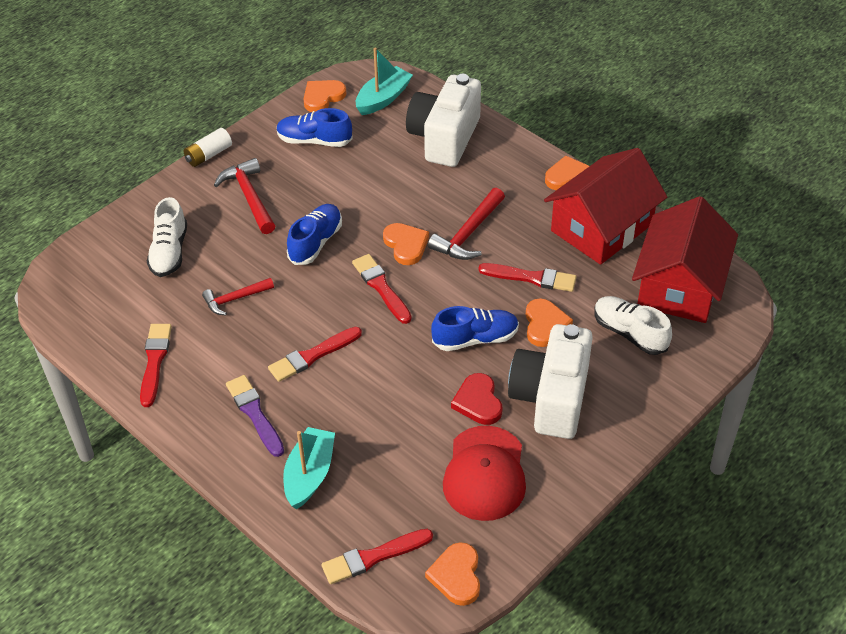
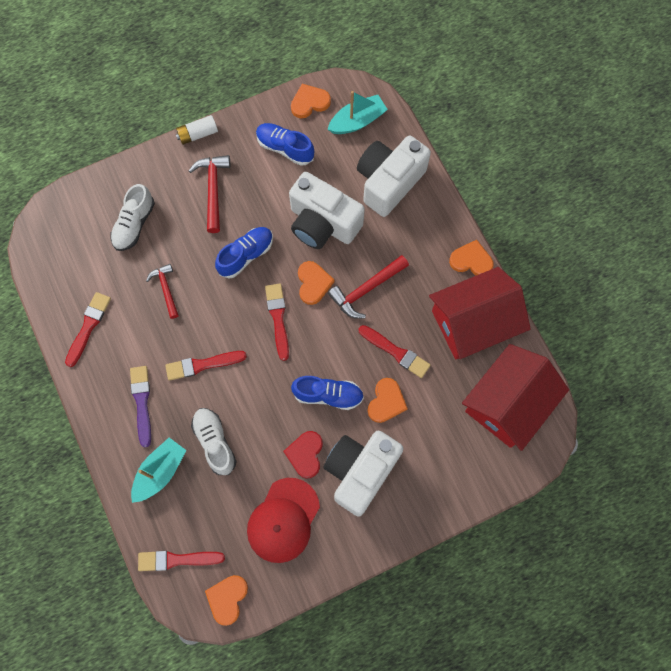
camera: 20 degrees right, 25 degrees up
(235, 299) = (166, 289): red hammer -> red hammer turned 75 degrees clockwise
(389, 191) = (322, 223): none -> white camera
(629, 333) = (447, 434): white shoe -> white shoe (215, 442)

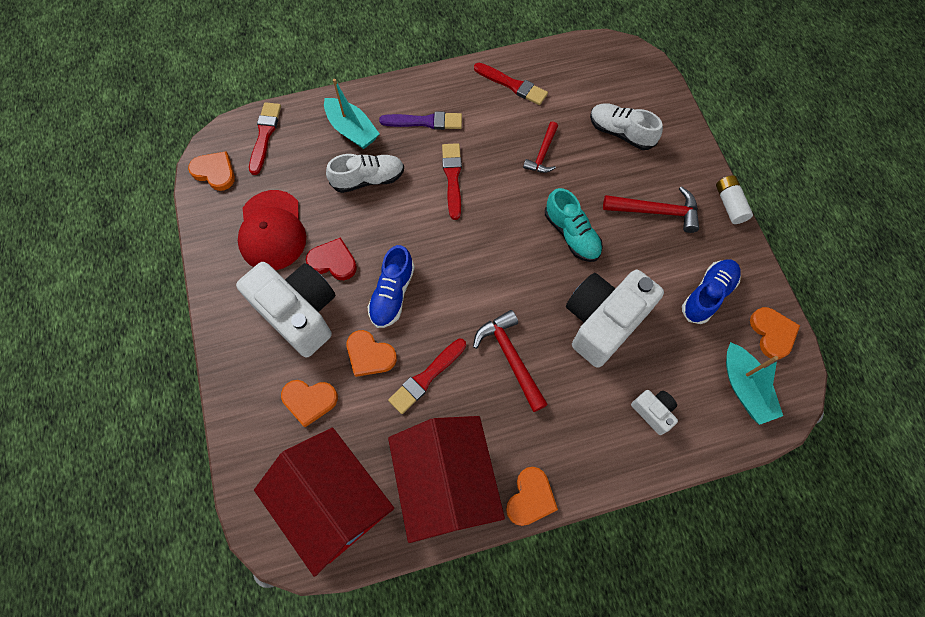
camera: 100 degrees right, 5 degrees down
(166, 289) = (542, 154): red hammer -> red hammer turned 120 degrees clockwise
(246, 255) = (571, 234): blue shoe -> turquoise shoe
(278, 318) = (491, 256): red brush -> none
(283, 520) = (272, 230): red cap -> red cap turned 135 degrees counterclockwise
(313, 283) = (527, 300): orange heart -> orange heart (309, 401)
(389, 182) = (653, 412): white camera -> white camera, size x0.45

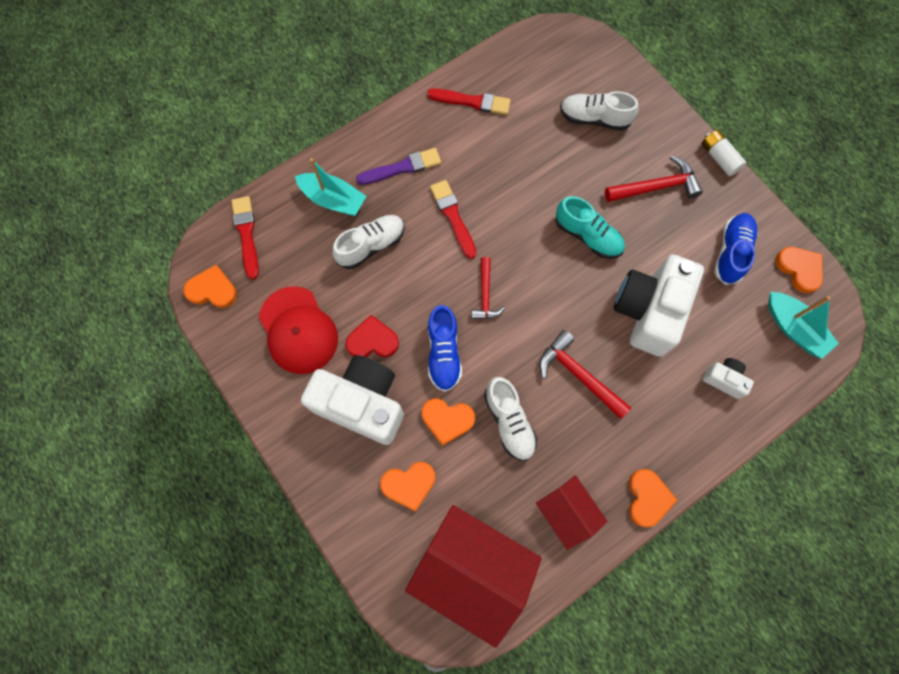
camera: 20 degrees left, 5 degrees up
(426, 377) = (509, 422): red brush -> white shoe
(446, 481) = (567, 512): red house -> red house, size x0.55
(542, 154) = (529, 164): red hammer -> red hammer (485, 295)

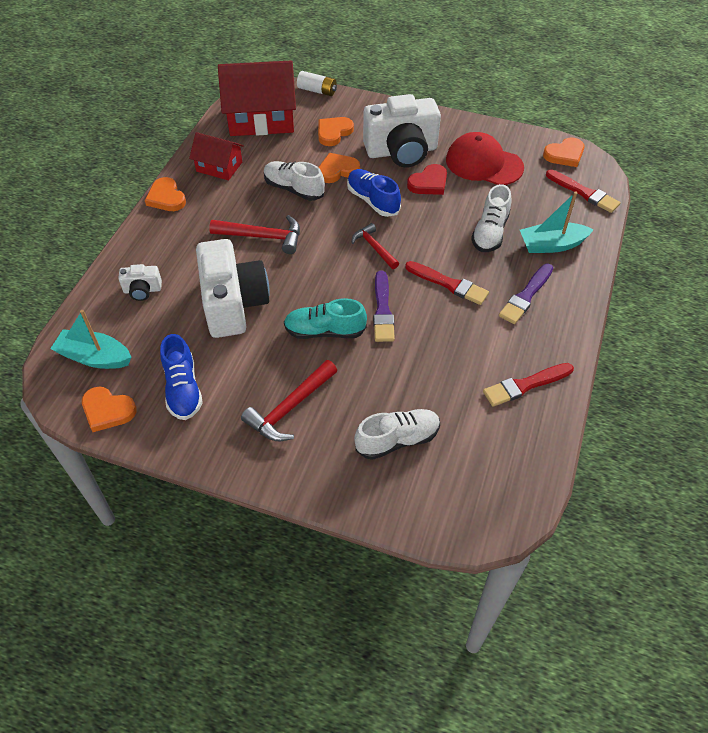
camera: 145 degrees right, 20 degrees down
(526, 226) = (383, 310): none -> purple brush
(719, 158) = (242, 475): white battery -> white battery (317, 90)

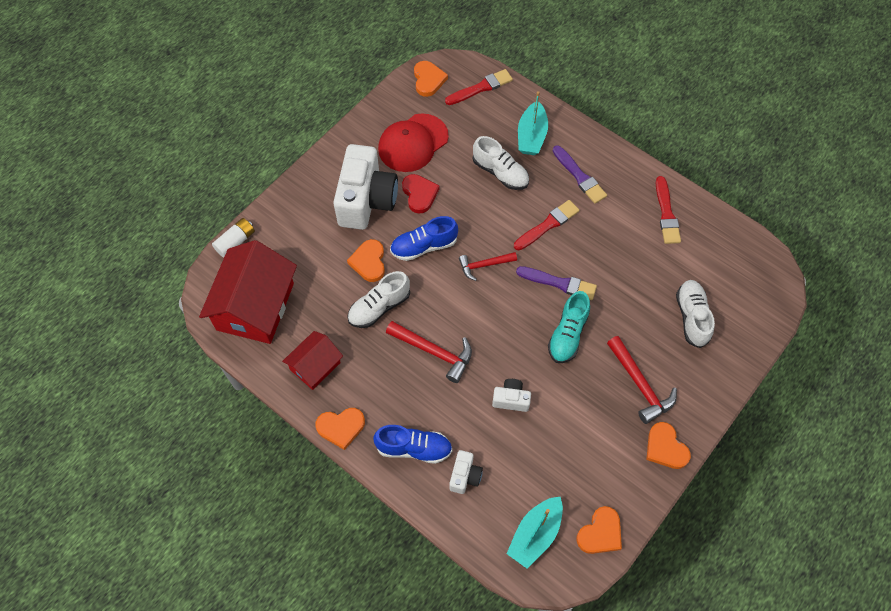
camera: 70 degrees left, 10 degrees up
(183, 389) = (595, 464): blue shoe -> blue shoe (414, 448)
(233, 304) = (511, 399): white camera -> white camera, size x0.45
(263, 237) = (434, 352): red hammer -> red hammer turned 90 degrees clockwise
(333, 132) = (311, 248): orange heart -> orange heart (665, 448)

